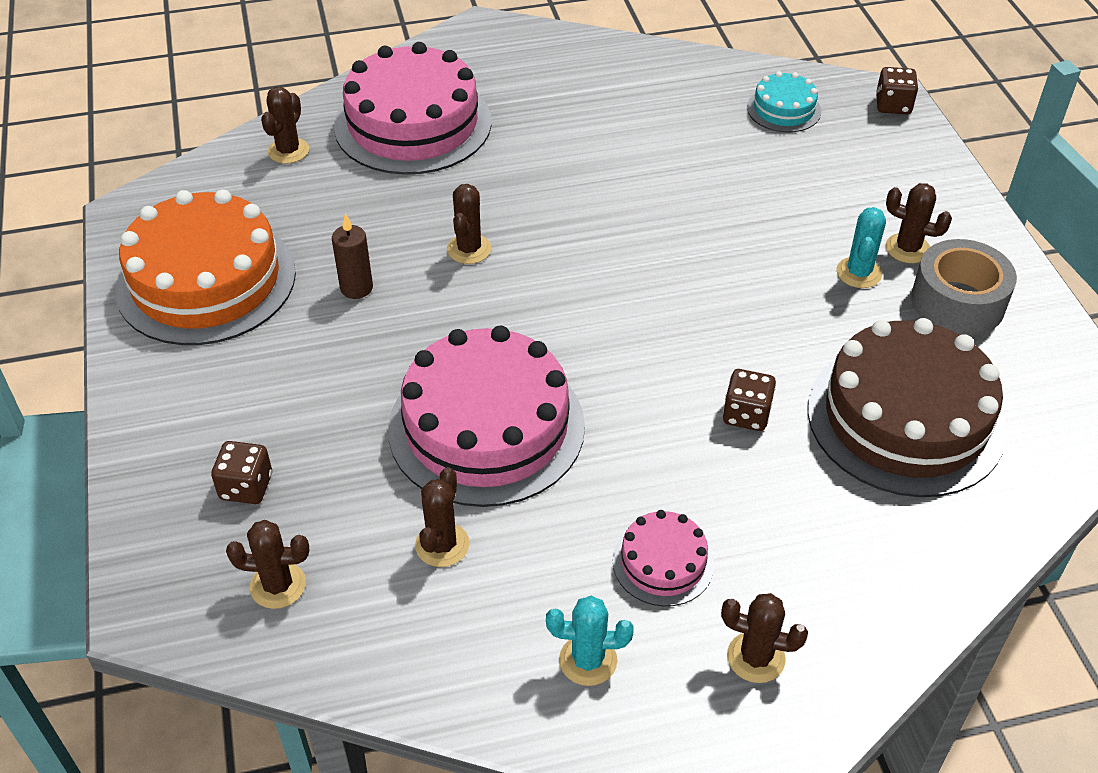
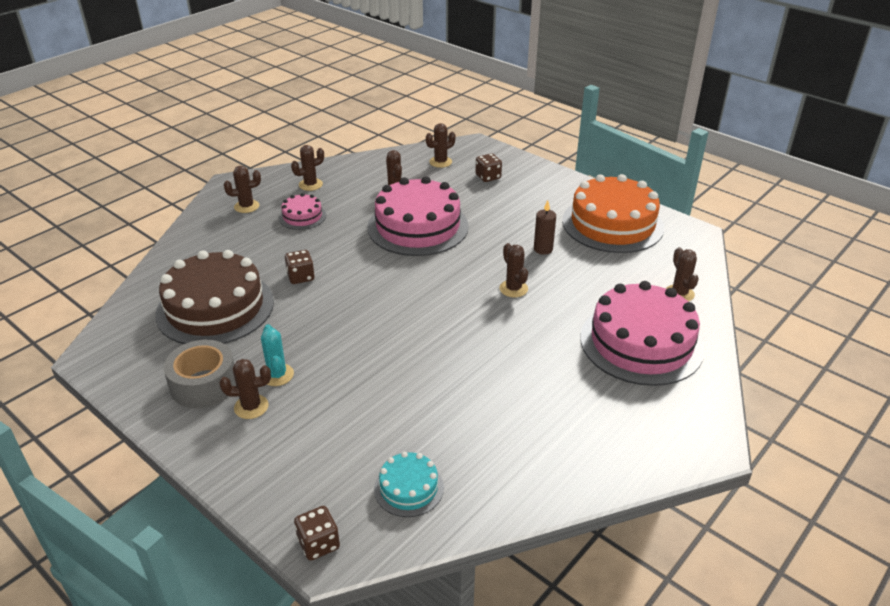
camera: 145 degrees right, 10 degrees down
(588, 660) = (310, 185): turquoise cactus -> brown cactus

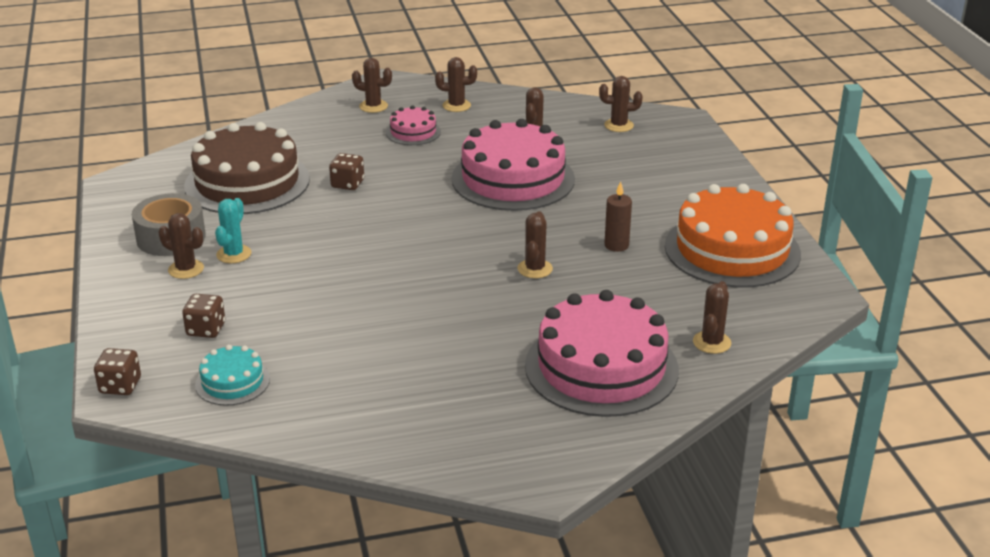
camera: 35 degrees right, 5 degrees down
(488, 177) = (652, 156): brown dice -> brown dice (206, 329)

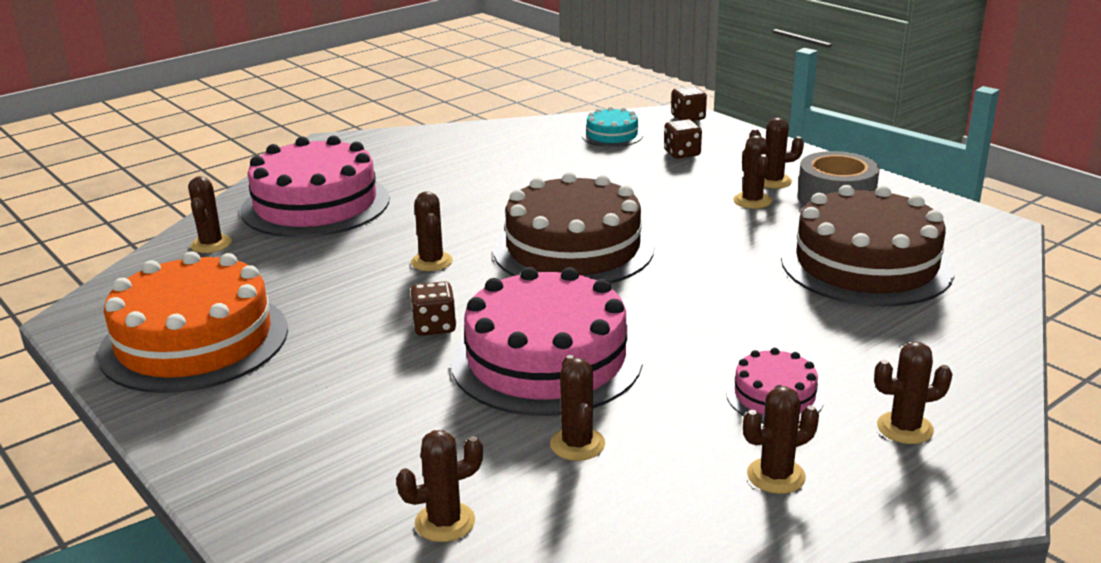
camera: 155 degrees right, 5 degrees down
(234, 254) = (752, 201): turquoise cactus -> brown cactus
(347, 184) = (750, 294): brown dice -> brown dice (434, 326)
(420, 250) = (573, 249): none -> brown cake
(616, 245) = (349, 309): brown candle -> none

